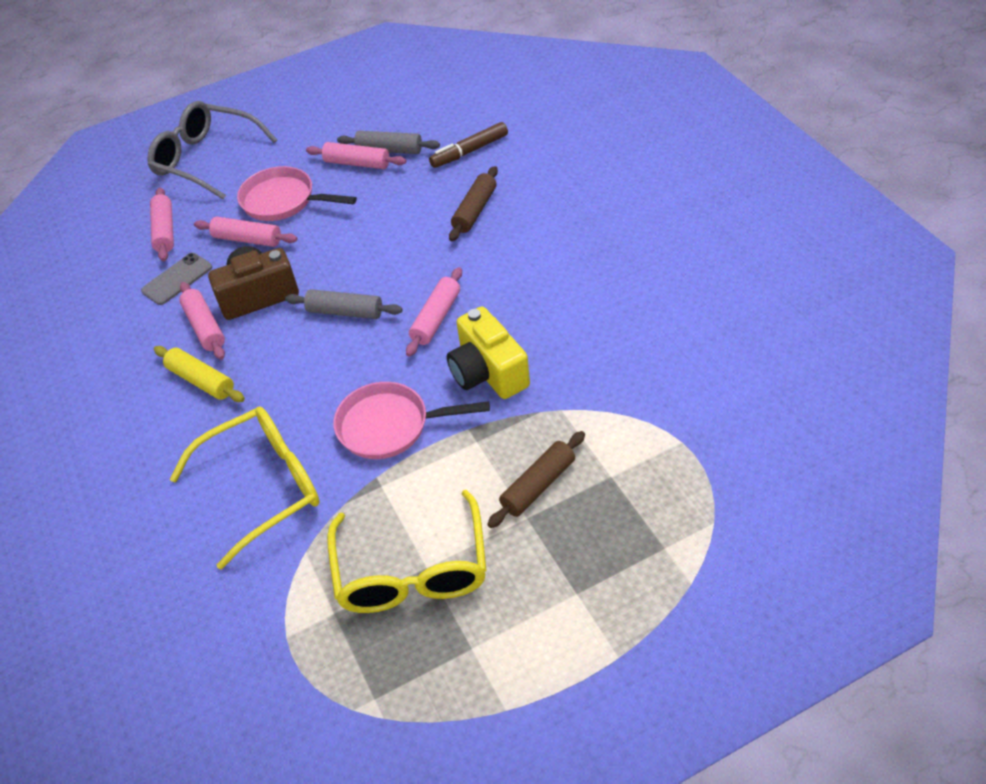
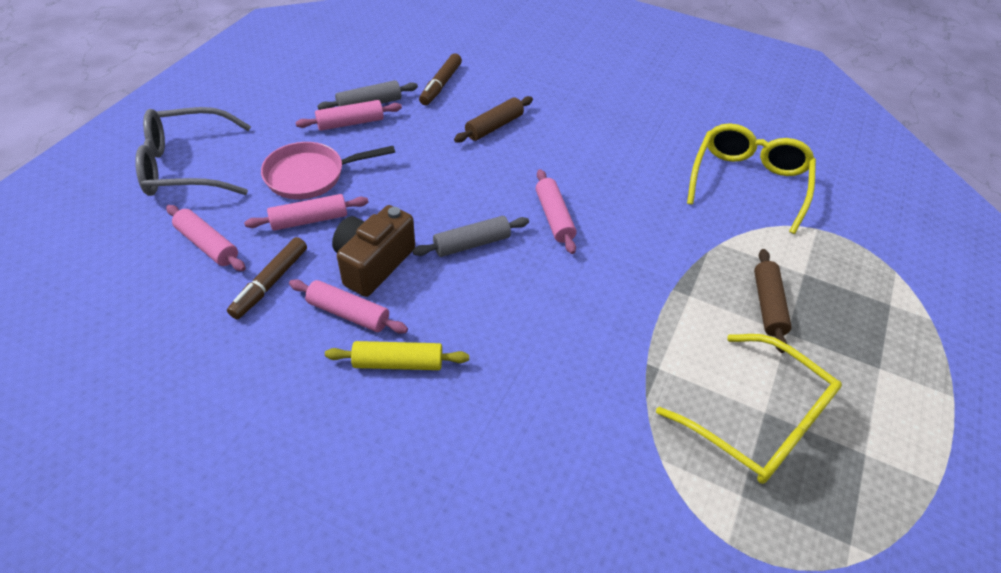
camera: 45 degrees left, 0 degrees up
(177, 279) = (270, 283): grey phone -> brown marker
(264, 487) = (563, 425): yellow glasses -> yellow glasses (748, 182)
(390, 426) = (611, 317): pink pan -> none
(475, 210) = (494, 126): brown rolling pin -> brown rolling pin turned 60 degrees clockwise
(488, 372) = (639, 240): yellow camera -> none

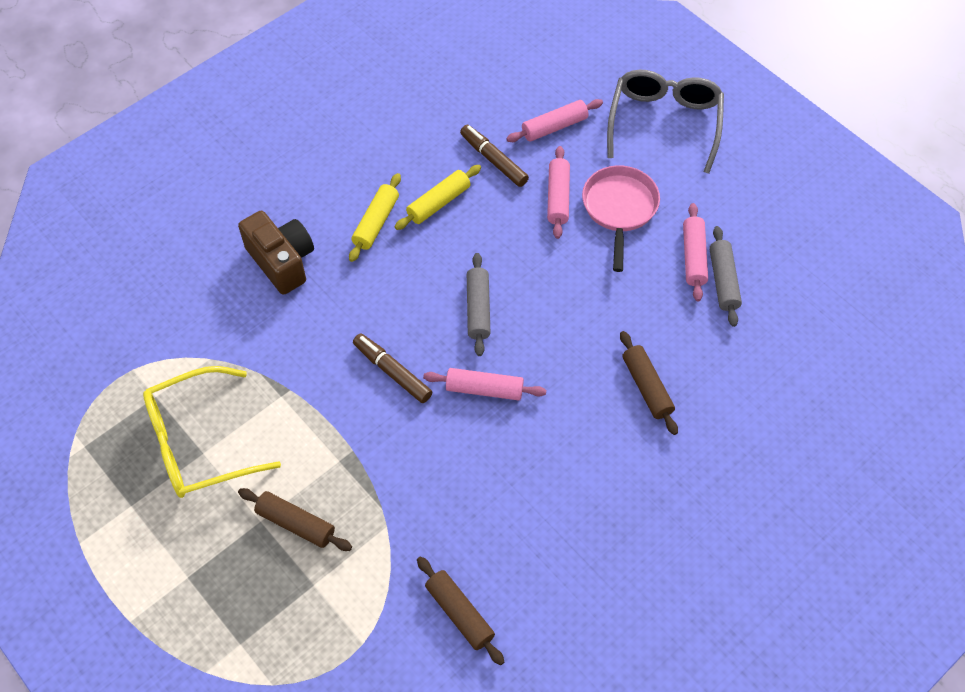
camera: 115 degrees right, 10 degrees up
(348, 313) = (438, 203): pink rolling pin -> yellow rolling pin
(373, 263) = (486, 231): brown camera -> brown camera (282, 261)
(441, 85) = (742, 359): brown marker -> brown marker (392, 372)
(748, 182) = (459, 613): yellow glasses -> brown rolling pin

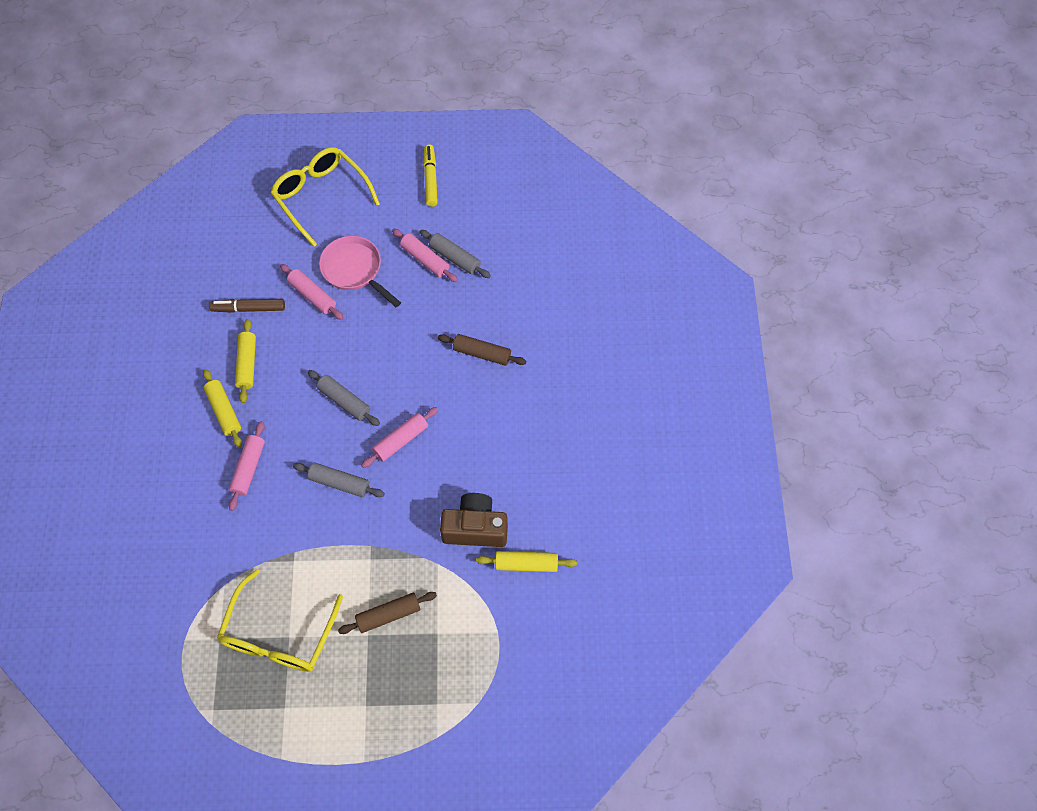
camera: 50 degrees left, 5 degrees up
(282, 261) = (195, 488): brown camera -> brown camera (475, 528)
(392, 372) = (339, 483): brown marker -> grey rolling pin
(459, 613) = (526, 564): brown rolling pin -> yellow rolling pin
(554, 127) = (260, 256): pink rolling pin -> pink rolling pin (248, 468)
(664, 123) = (321, 196): grey glasses -> yellow glasses
(783, 193) = (430, 179): none -> yellow marker

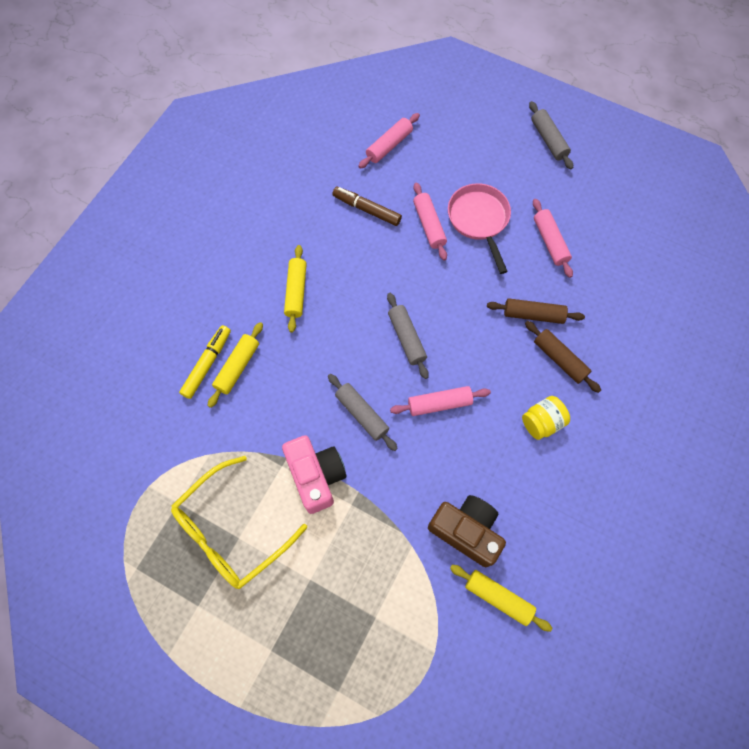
camera: 30 degrees right, 5 degrees up
(247, 364) = (339, 259): yellow rolling pin -> yellow rolling pin (237, 367)
(248, 468) = (289, 356): pink rolling pin -> pink rolling pin (389, 145)
(321, 196) = (483, 139): yellow glasses -> none
(328, 552) = (316, 476): none -> pink camera
(388, 615) = (339, 571): brown rolling pin -> brown rolling pin (533, 315)
(430, 179) = (593, 169): yellow marker -> yellow marker (207, 364)
(455, 258) = (579, 254): grey rolling pin -> grey rolling pin (548, 140)
(493, 411) = (542, 422): none -> yellow jar

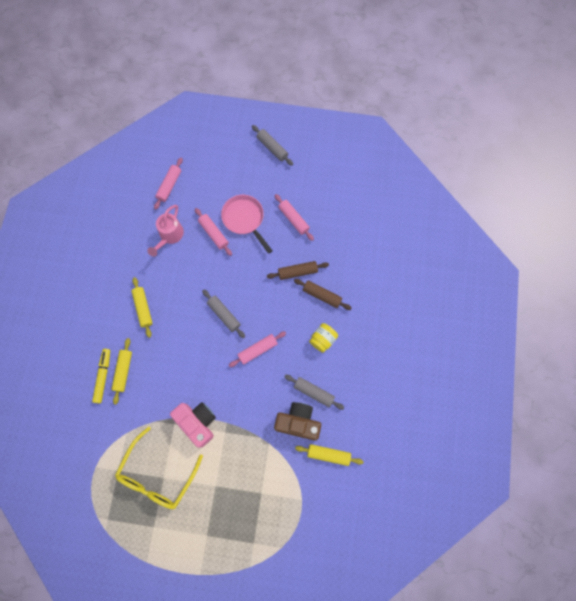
camera: 20 degrees left, 5 degrees up
(362, 414) = (212, 373): grey rolling pin -> grey rolling pin (313, 392)
(366, 209) = (169, 236): brown marker -> pink watering can

